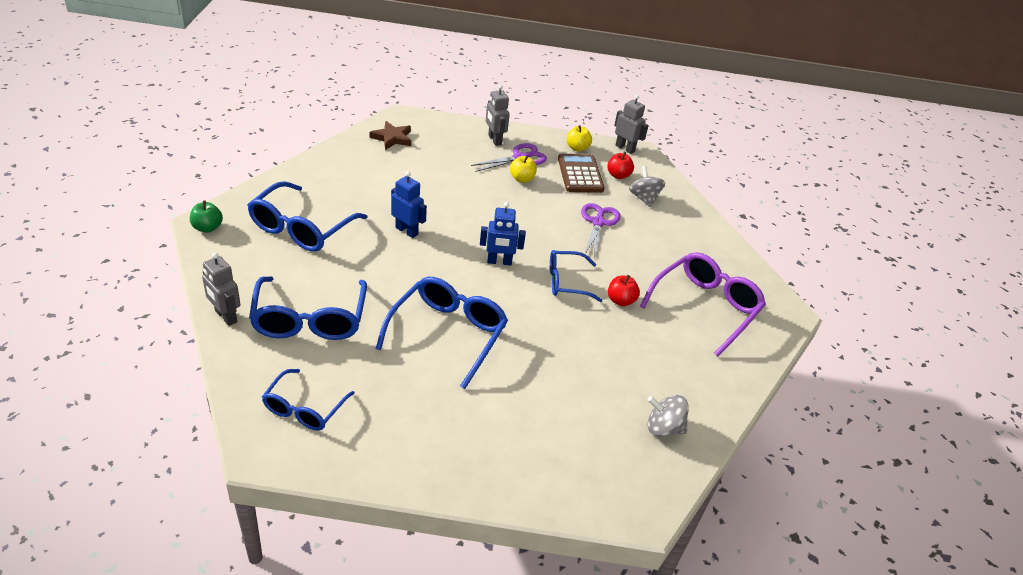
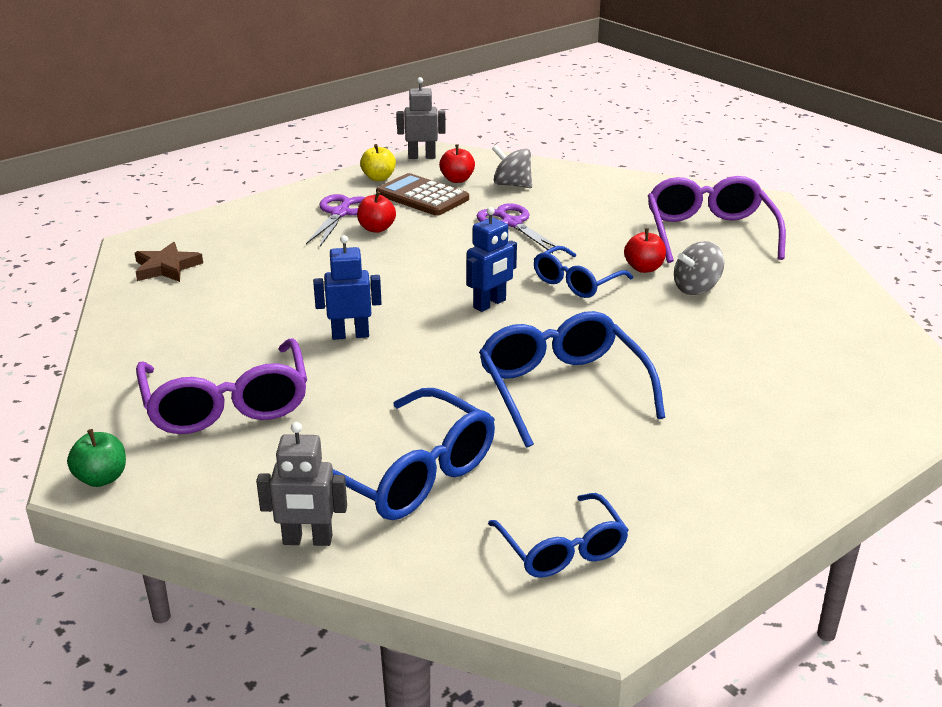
camera: 40 degrees left, 10 degrees down
(301, 228) = (227, 404): blue glasses -> purple glasses
(494, 140) = (284, 212): grey robot -> none
(522, 179) = (376, 229): yellow apple -> red apple
(663, 428) = (846, 333): grey spinning top -> grey spinning top (696, 288)

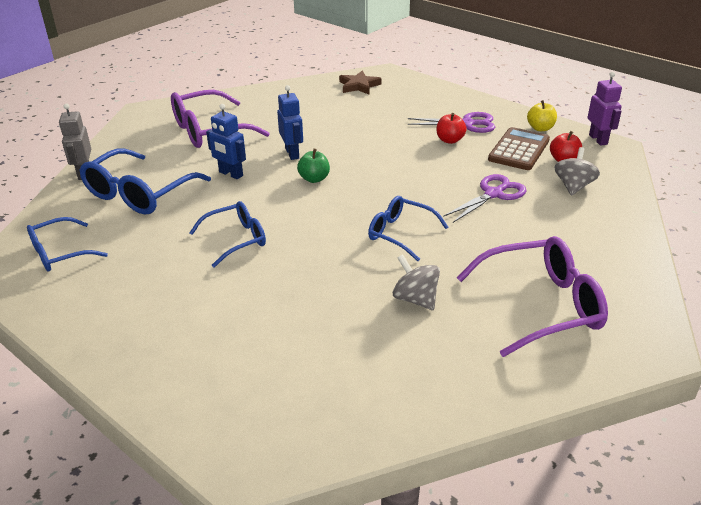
camera: 80 degrees right, 5 degrees up
(102, 478) = (142, 114): green apple -> green apple (314, 179)
(422, 157) = (598, 139): grey robot -> purple robot
(490, 304) = (350, 198): blue robot -> blue robot (230, 174)
(562, 389) = (236, 239): blue glasses -> blue glasses, size x0.62
(644, 268) = (442, 267): red apple -> none

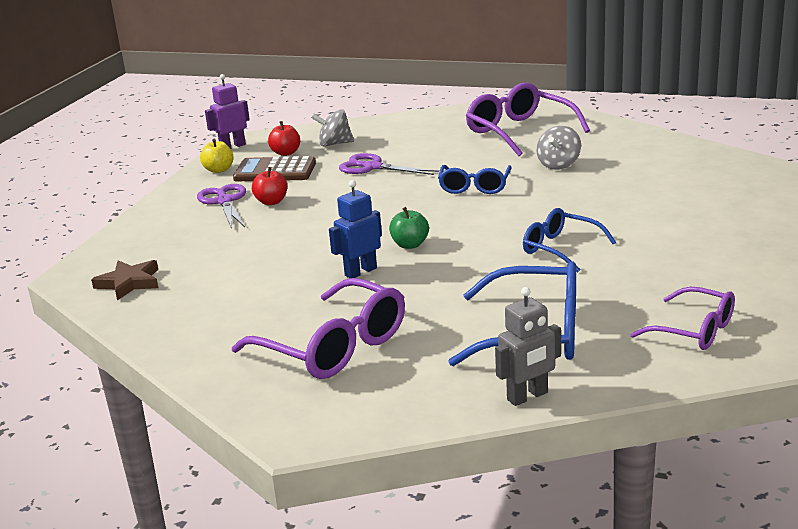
camera: 110 degrees left, 10 degrees down
(59, 253) = (694, 330): blue glasses -> purple glasses
(230, 174) = (439, 292): blue robot -> none

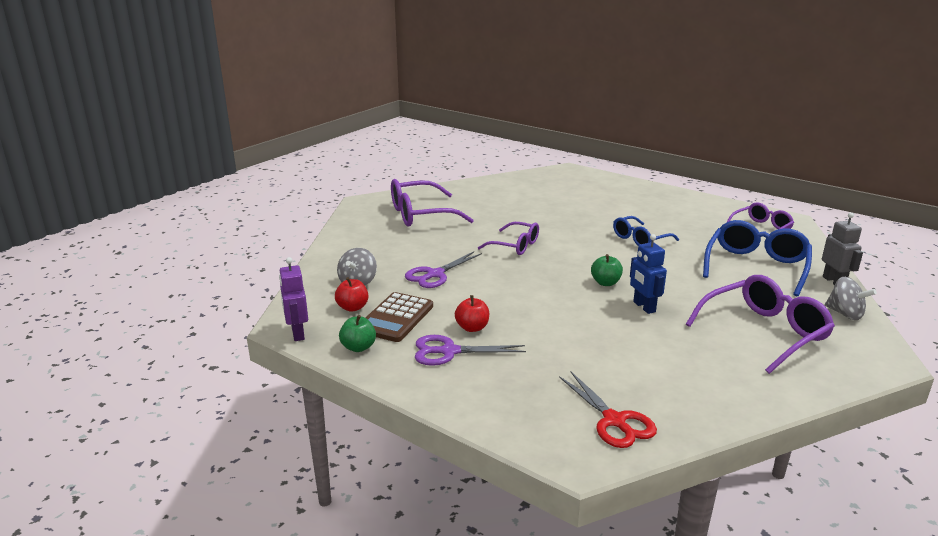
camera: 75 degrees left, 0 degrees up
(129, 283) = (614, 421): brown star -> red scissors
(219, 170) = (358, 347): yellow apple -> green apple
(474, 187) = (515, 246): blue glasses -> purple glasses
(558, 165) = (500, 215): grey spinning top -> grey spinning top (845, 314)

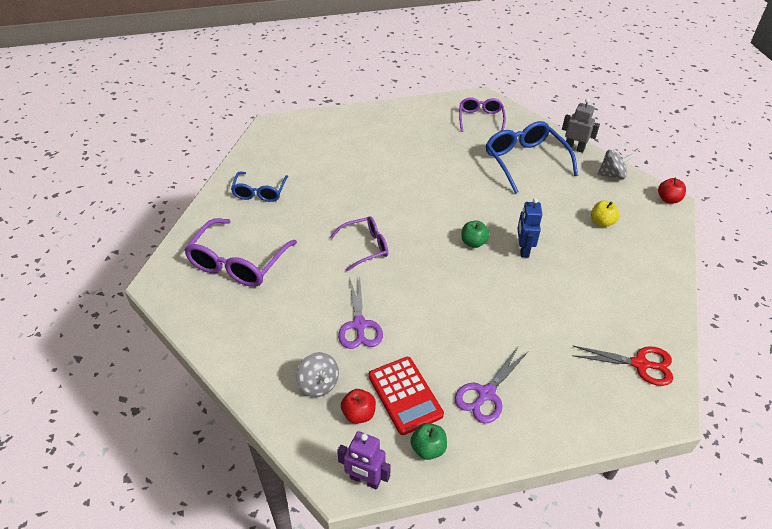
camera: 50 degrees left, 20 degrees up
(396, 318) = (405, 395): brown calculator -> red calculator
(472, 328) = (465, 358): red apple -> red apple (668, 199)
(640, 239) = (431, 179): blue glasses -> blue glasses (259, 192)
(644, 307) = (523, 249): blue robot -> blue robot turned 75 degrees clockwise
(764, 332) = (602, 222): purple glasses -> yellow apple

